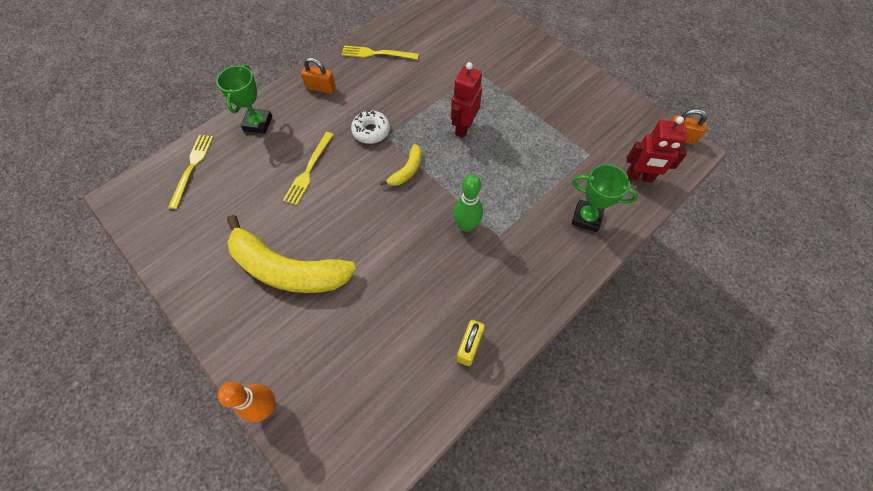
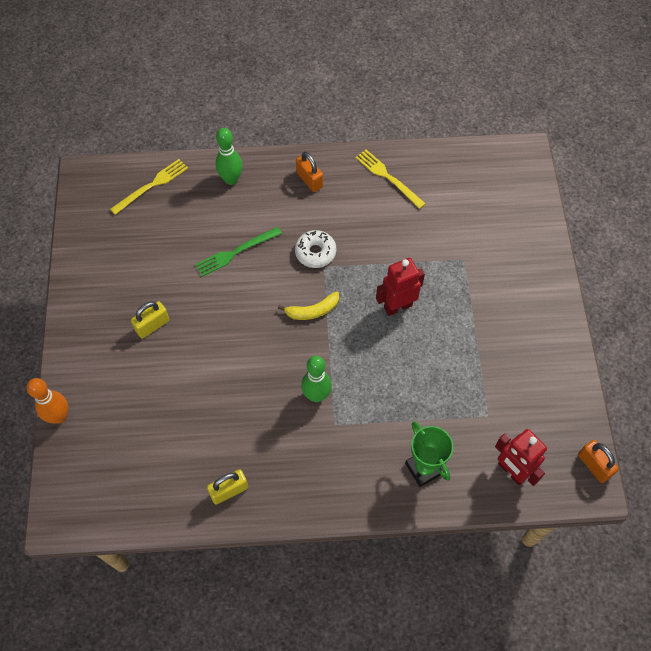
camera: 40 degrees right, 0 degrees up
(258, 123) = (231, 179): green trophy -> green bowling pin
(287, 269) = (152, 325): yellow banana -> yellow padlock
(309, 170) = (236, 252): yellow fork -> green fork

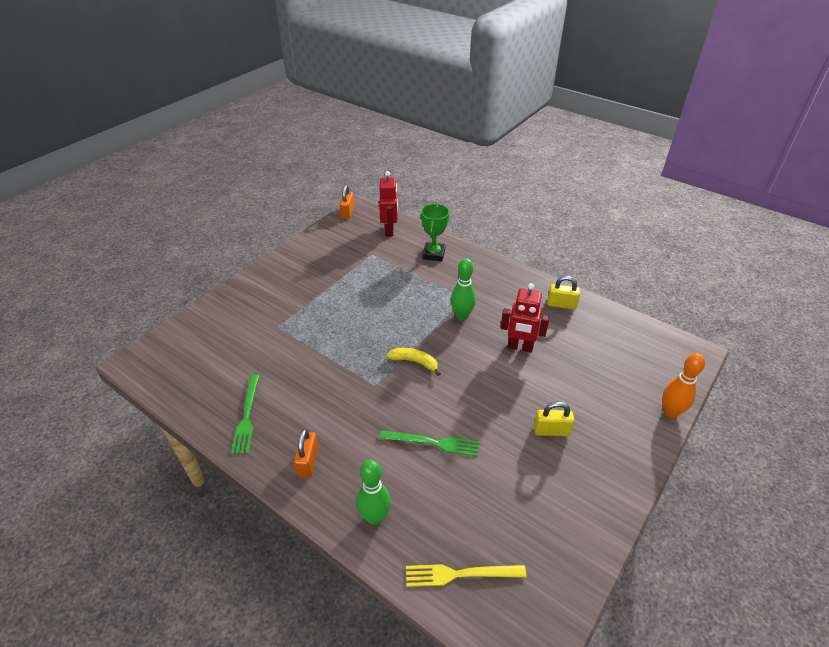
camera: 140 degrees left, 20 degrees down
(315, 252) = (370, 399): white donut -> none
(388, 177) = (247, 416): yellow fork -> green fork
(397, 306) = (354, 329): red robot -> red robot (520, 347)

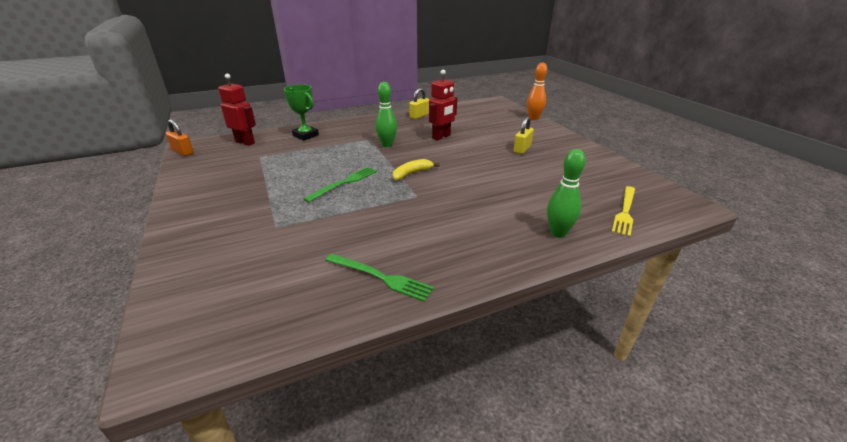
camera: 60 degrees left, 10 degrees down
(308, 462) = (475, 252): orange padlock -> none
(433, 443) = (500, 189): green fork -> green fork (344, 183)

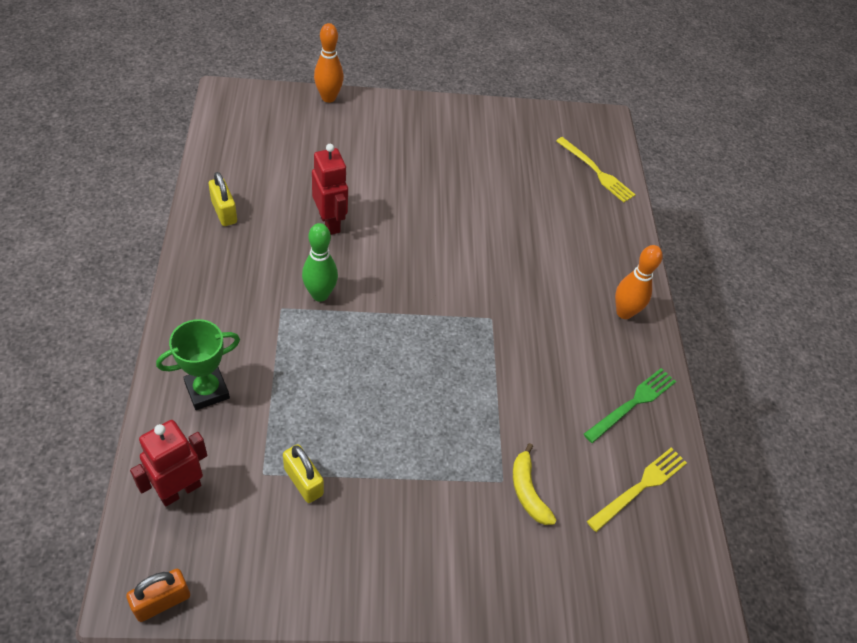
camera: 75 degrees left, 20 degrees up
(289, 298) = (640, 487): none -> yellow fork
(344, 183) = (420, 382): green fork -> none
(411, 173) = (430, 301): yellow banana -> yellow banana (527, 491)
(481, 254) = (624, 312): none -> orange bowling pin
(522, 149) = (421, 164): yellow padlock -> yellow padlock (303, 481)
(558, 233) = (611, 239): green bowling pin -> none

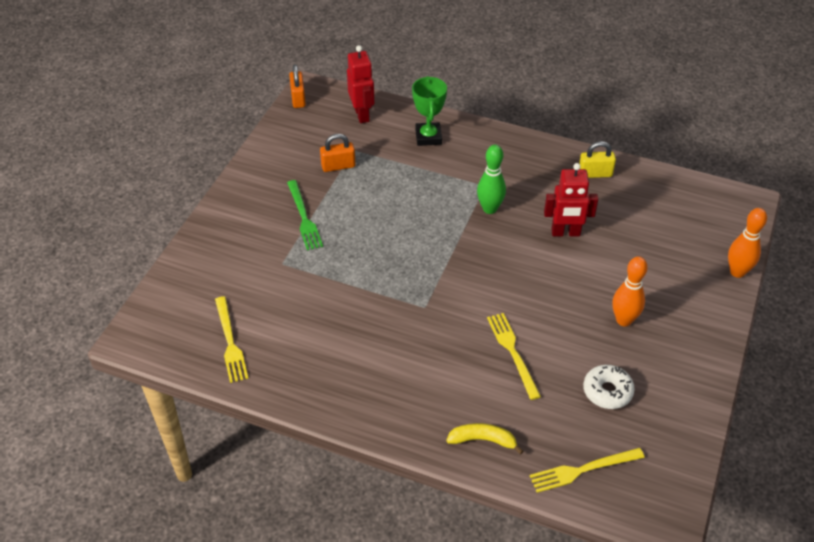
camera: 120 degrees right, 5 degrees down
(303, 481) = (338, 166): yellow padlock -> orange padlock
(508, 236) = (512, 352): none -> yellow fork
(512, 166) = (607, 391): none -> white donut
(527, 491) = (266, 274): yellow banana -> yellow banana (483, 440)
(624, 312) = (390, 408): orange bowling pin -> orange bowling pin (624, 320)
(632, 403) = (299, 370): green fork -> green fork (304, 217)

